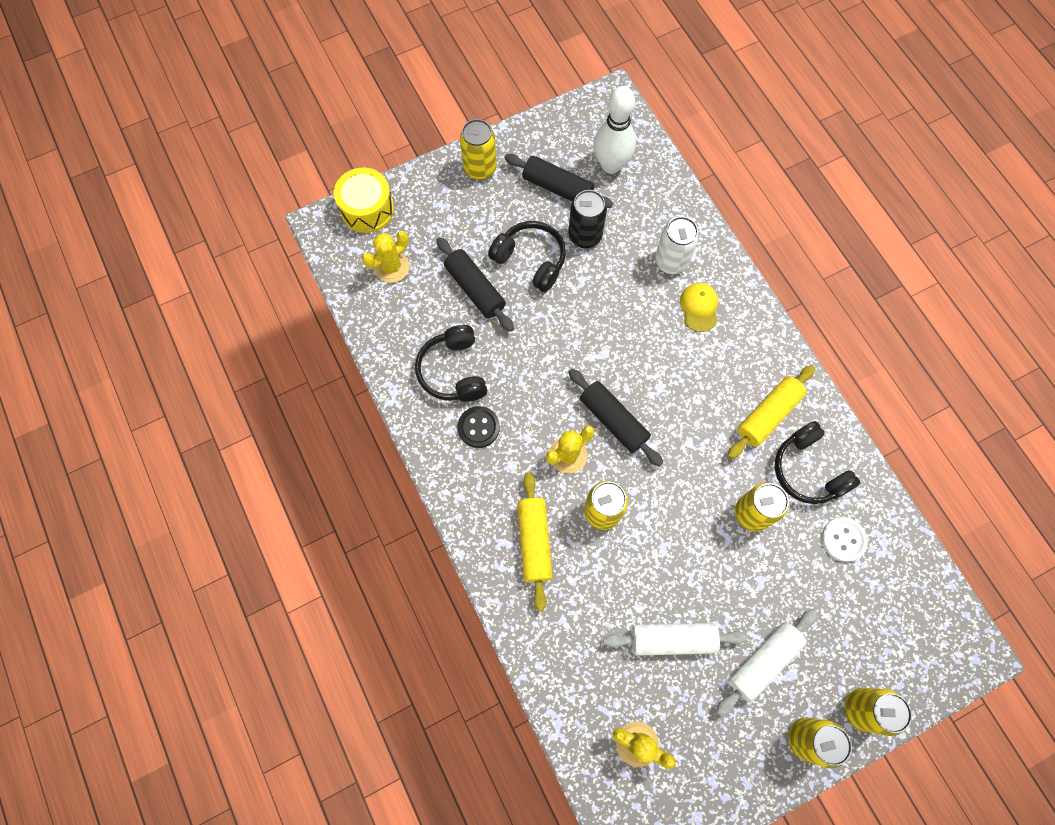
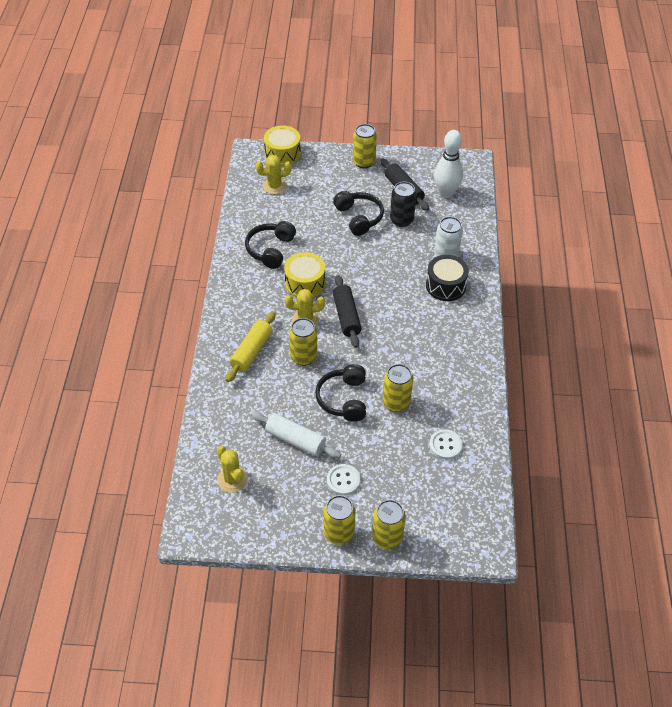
camera: 30 degrees right, 20 degrees down
(475, 289) = (314, 217): black rolling pin -> none
(478, 427) = (263, 282): black button -> none
(531, 399) = (305, 283): none -> yellow drum
(699, 307) = (445, 285): yellow cap -> black drum
(763, 662) = (343, 480): white rolling pin -> white button
(768, 415) = (447, 359): yellow rolling pin -> none
(808, 470) = (451, 399): black headphones -> black headphones (343, 399)

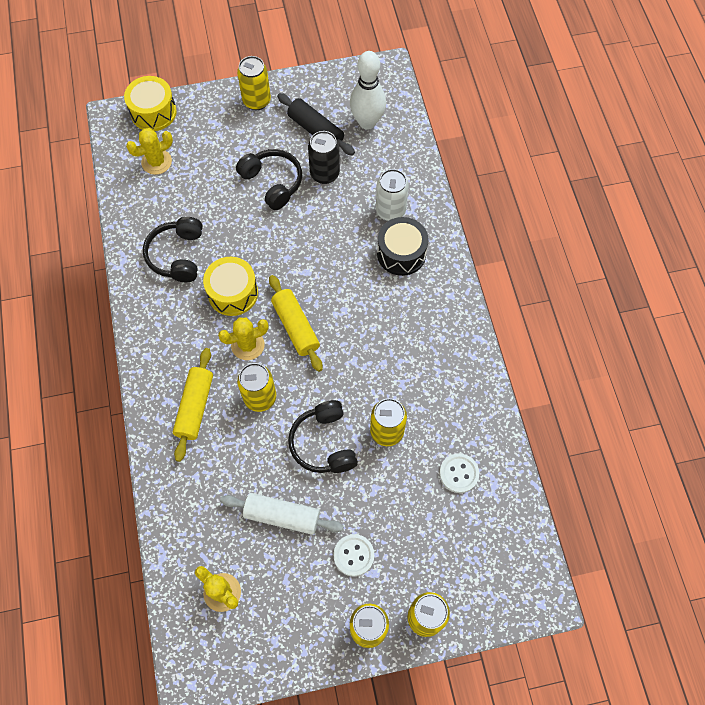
camera: 15 degrees left, 15 degrees up
(346, 316) = (296, 327): black rolling pin -> yellow rolling pin

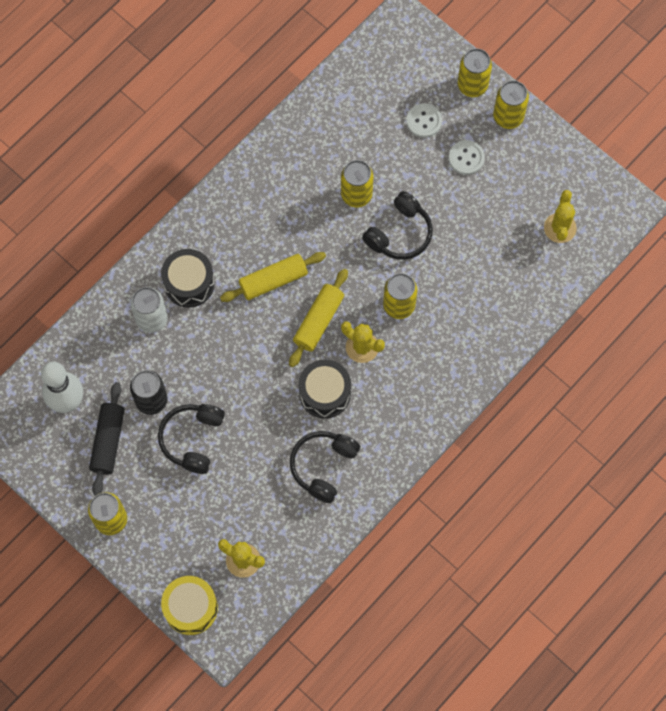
camera: 125 degrees left, 5 degrees up
(177, 255) = (323, 466): black headphones -> black headphones turned 150 degrees clockwise
(195, 407) = (443, 349): yellow rolling pin -> yellow rolling pin (273, 280)
(233, 293) = (325, 393): yellow drum -> black drum
(282, 516) = (476, 225): white rolling pin -> none
(459, 473) = (351, 125): white button -> white button (424, 121)

